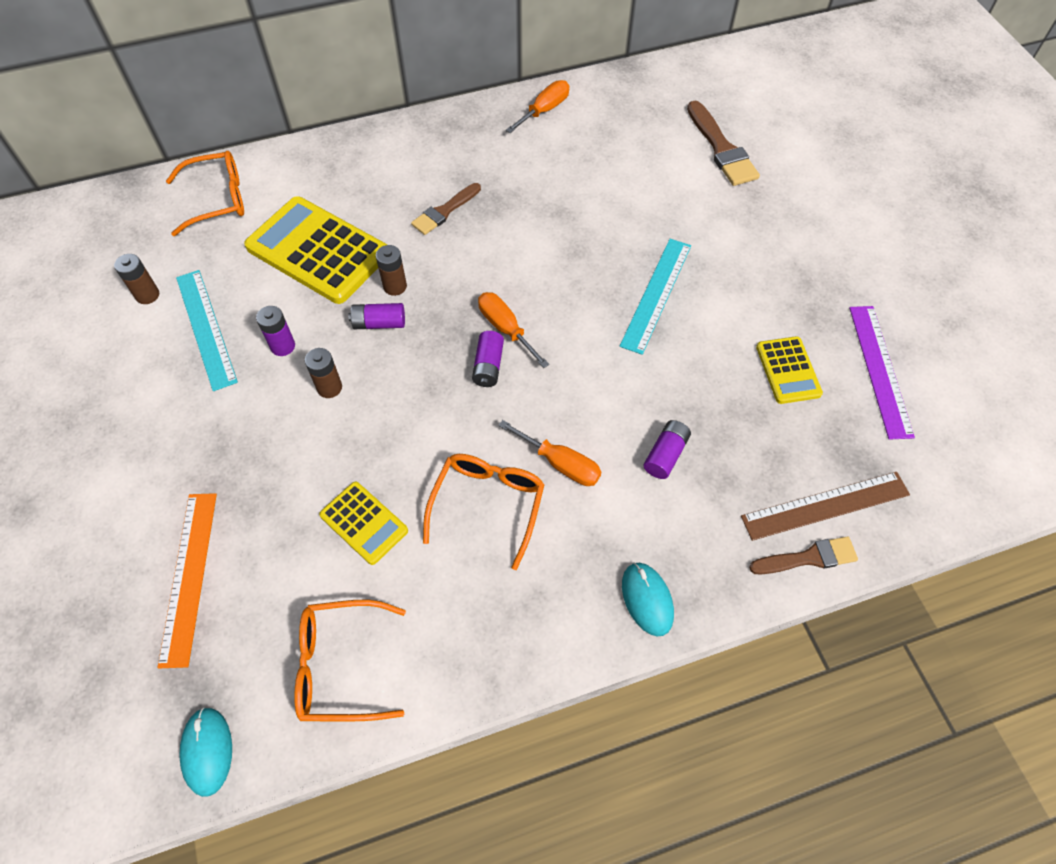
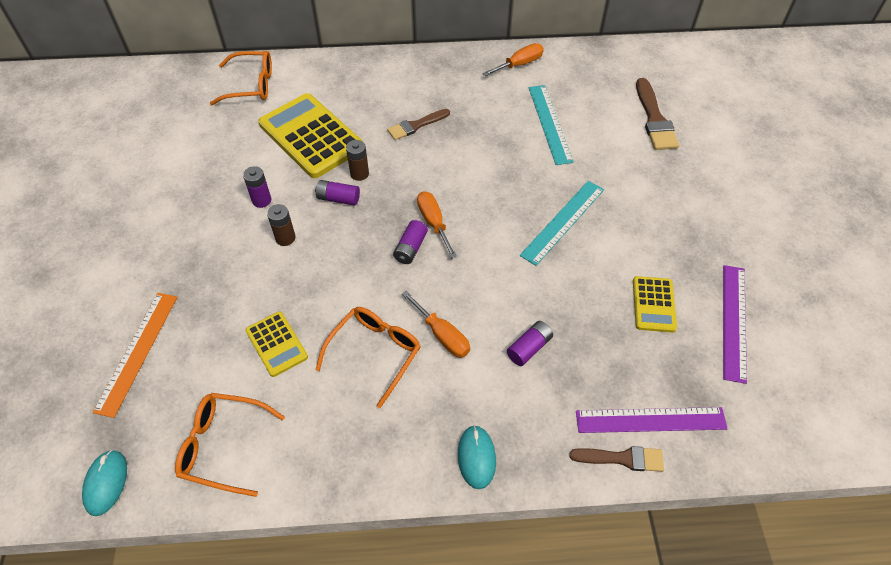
camera: 15 degrees right, 5 degrees down
(147, 295) = (178, 143): brown battery -> none
(206, 328) = (211, 176): turquoise ruler -> turquoise ruler (549, 123)
(825, 506) = (650, 420): brown ruler -> purple ruler

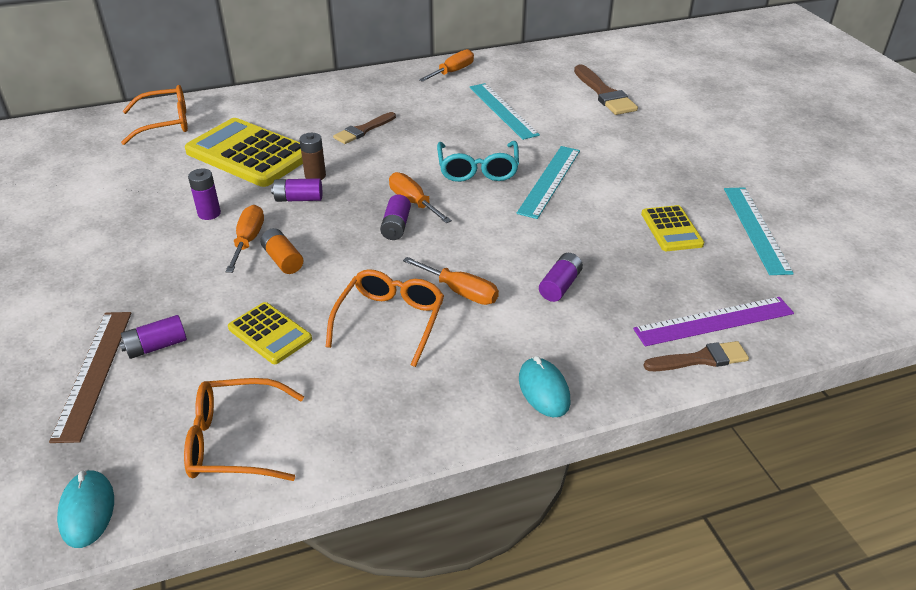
camera: 15 degrees left, 15 degrees down
(137, 352) = (94, 373): orange ruler -> brown ruler
(188, 336) = (156, 346): none -> purple battery
(285, 238) = (248, 240): brown battery -> orange screwdriver
(307, 266) = (283, 260): none -> orange battery
(502, 194) = (478, 169): none -> turquoise glasses
(734, 321) = (756, 229): purple ruler -> turquoise ruler

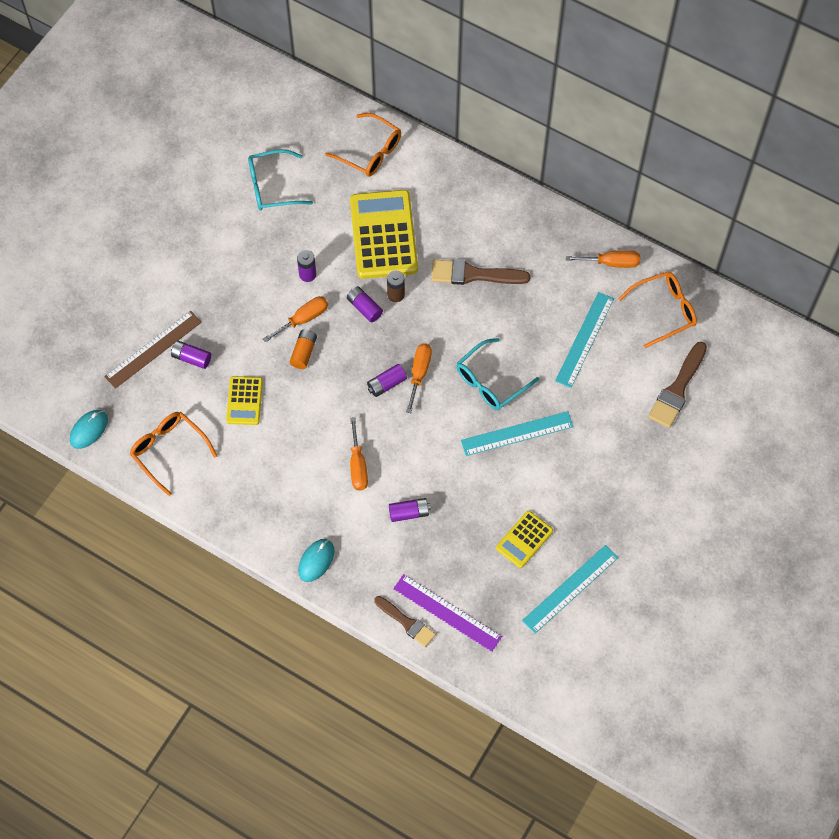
camera: 50 degrees right, 25 degrees up
(90, 187) = (272, 187): none -> turquoise glasses
(363, 130) = (473, 274): brown brush -> brown brush, size x1.50
(390, 321) = (303, 449): orange glasses -> orange glasses (664, 311)

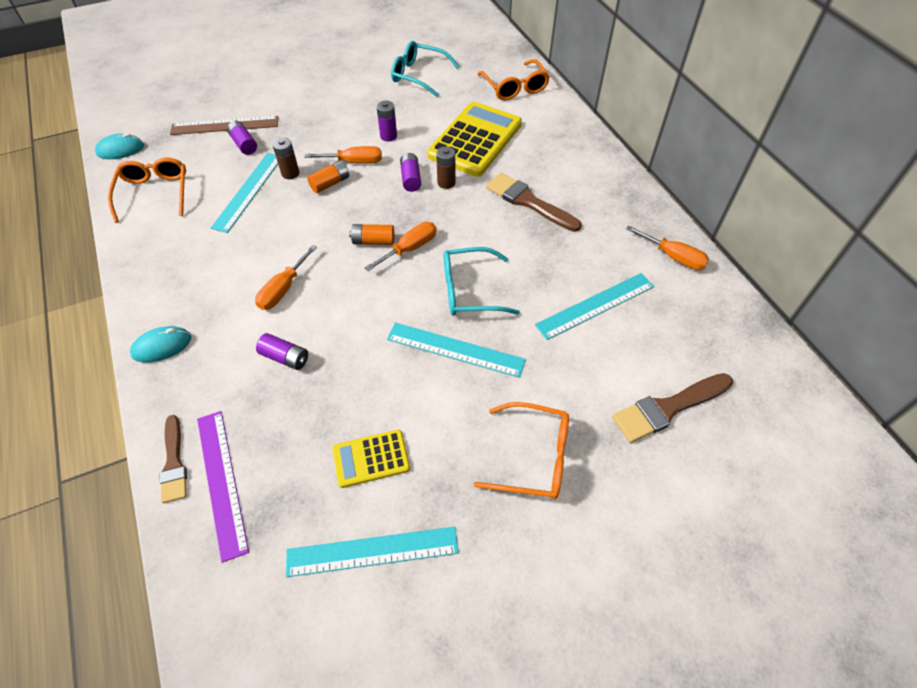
camera: 35 degrees right, 10 degrees down
(244, 401) = (248, 191): yellow calculator -> turquoise ruler
(261, 363) = (290, 173): none -> brown battery
(386, 384) = (373, 241): purple battery -> orange battery
(664, 311) = (703, 325): orange glasses -> orange glasses (533, 457)

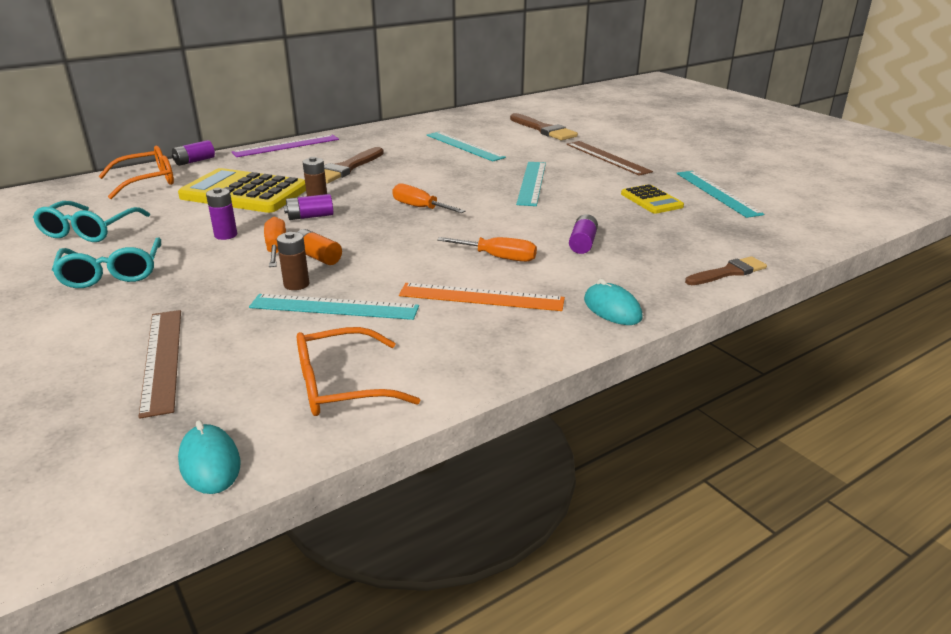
camera: 100 degrees left, 25 degrees down
(221, 481) = (723, 249): purple ruler -> purple ruler (286, 146)
(222, 268) = (481, 297): none -> orange ruler
(244, 144) = (221, 331): purple battery -> purple battery (194, 161)
(373, 241) = (413, 224): orange battery -> none
(469, 290) = (465, 182): turquoise glasses -> turquoise glasses (112, 273)
(533, 457) = (607, 157): orange glasses -> brown ruler
(673, 257) = (406, 128): orange screwdriver -> none

